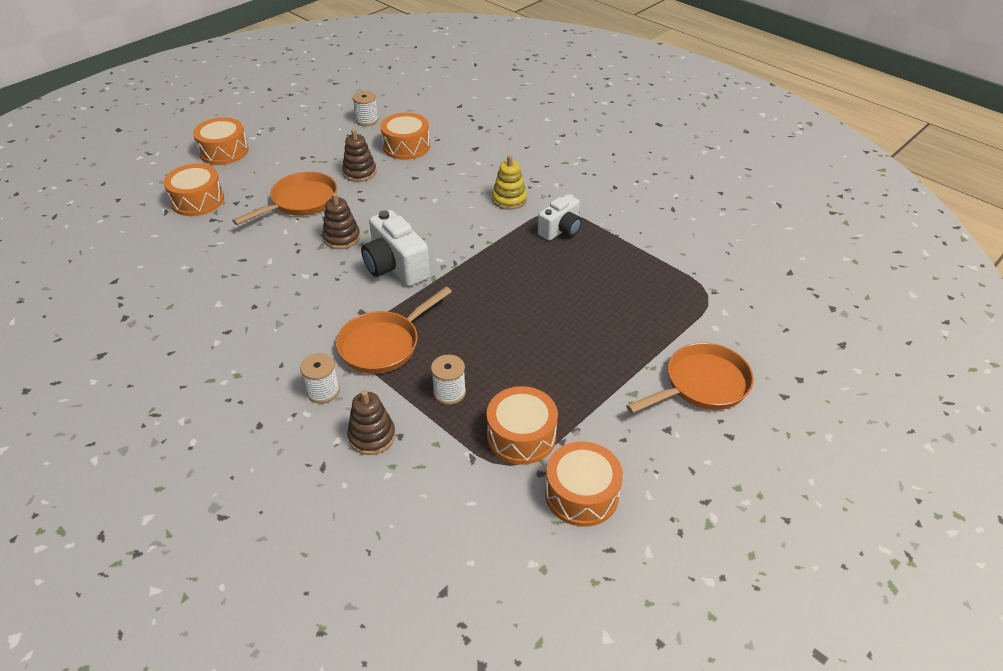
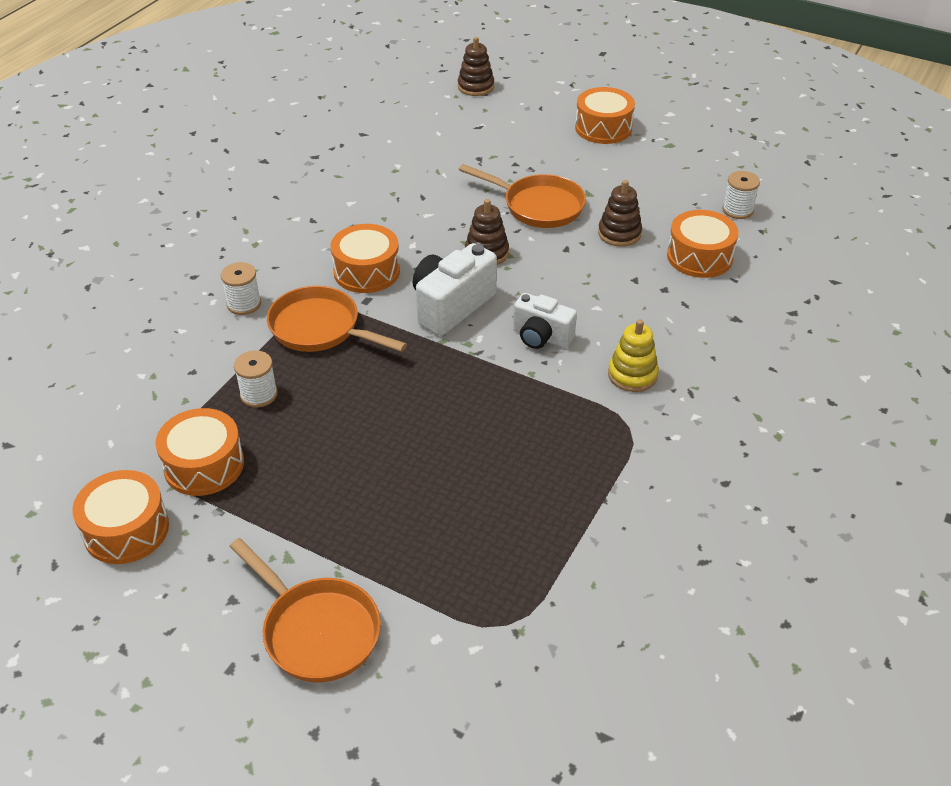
camera: 75 degrees right, 0 degrees up
(198, 200) = (506, 139): orange drum -> orange drum (366, 271)
(372, 436) = (189, 352): brown stacking toy -> brown stacking toy (476, 87)
(561, 230) = (588, 438): white camera -> white camera (541, 337)

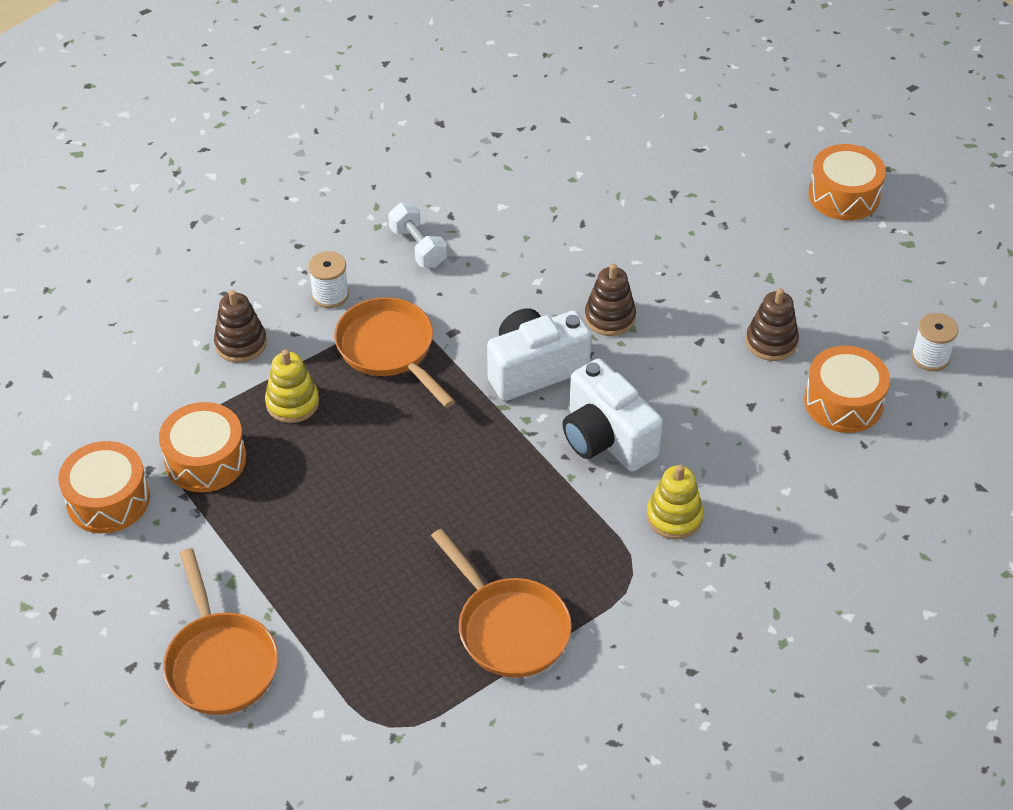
camera: 25 degrees right, 5 degrees up
(259, 394) = (292, 403): white spool -> yellow stacking toy
(299, 249) = (418, 247): none -> white dumbbell
(366, 271) = (472, 298): orange drum -> none
(476, 87) = (729, 92): brown stacking toy -> brown stacking toy (241, 343)
(538, 206) = (702, 277): orange pan -> orange pan (509, 628)
(541, 337) = (606, 439): white camera -> white camera, size x1.50

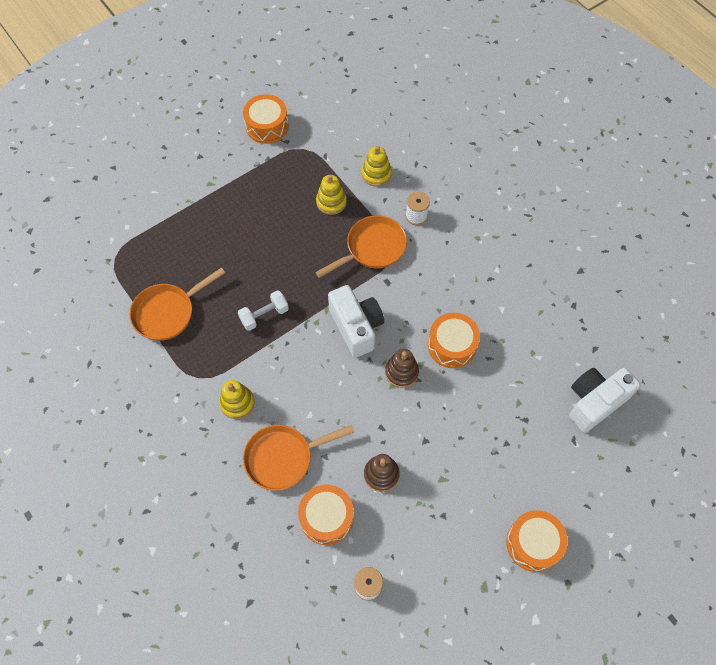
camera: 90 degrees right, 15 degrees up
(205, 460) = (291, 165): orange drum -> orange drum (452, 345)
(220, 662) = (161, 183): orange pan -> orange pan (283, 458)
(241, 343) = (376, 174): brown stacking toy -> yellow stacking toy
(418, 247) = (460, 261): white dumbbell -> white dumbbell (264, 315)
(606, 439) = (299, 366): white camera -> white camera (594, 402)

